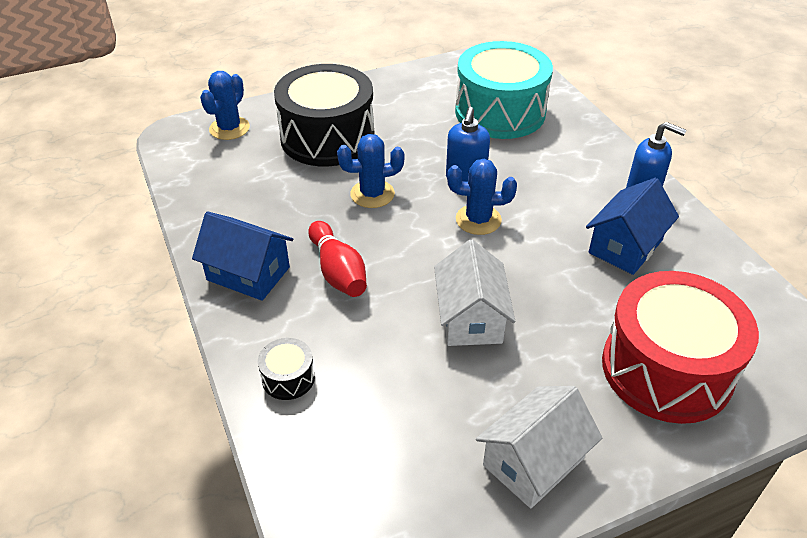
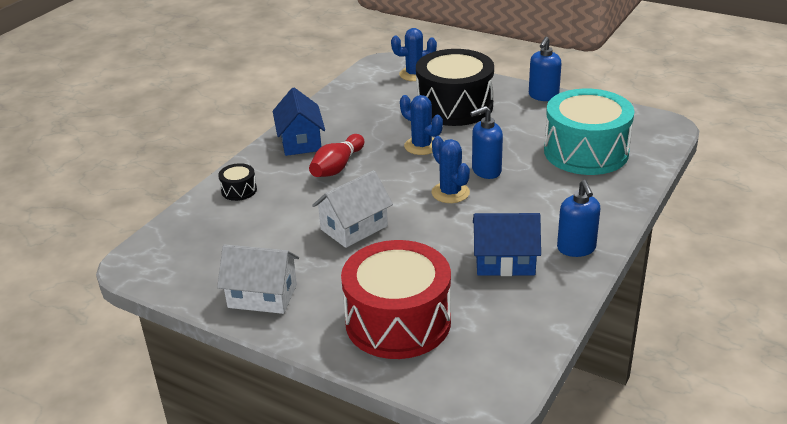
camera: 55 degrees right, 10 degrees down
(381, 83) = (543, 96): none -> blue soap dispenser

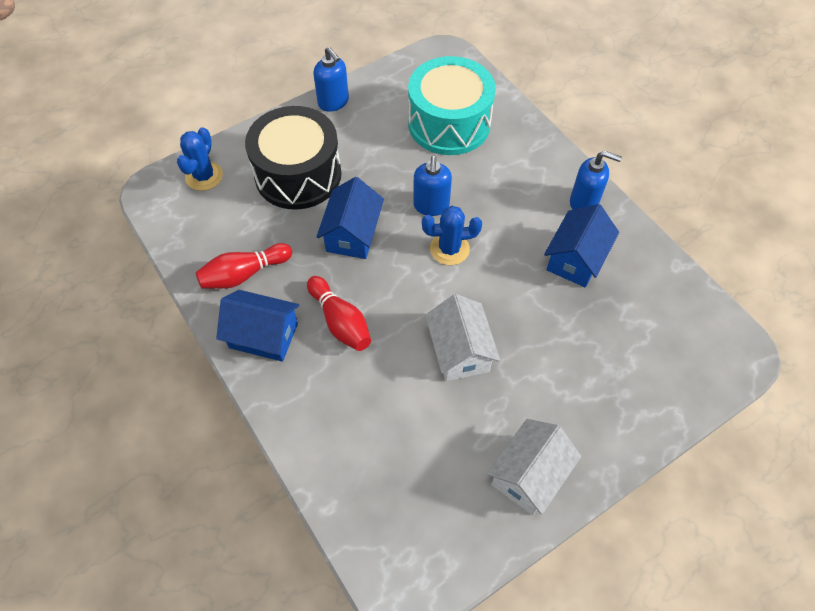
camera: 65 degrees left, 25 degrees up
(239, 190) = (323, 433): black drum -> none
(345, 117) = (244, 274): none -> red bowling pin
(398, 321) = (620, 375): red drum -> none
(421, 146) = (352, 234): blue cactus -> blue house

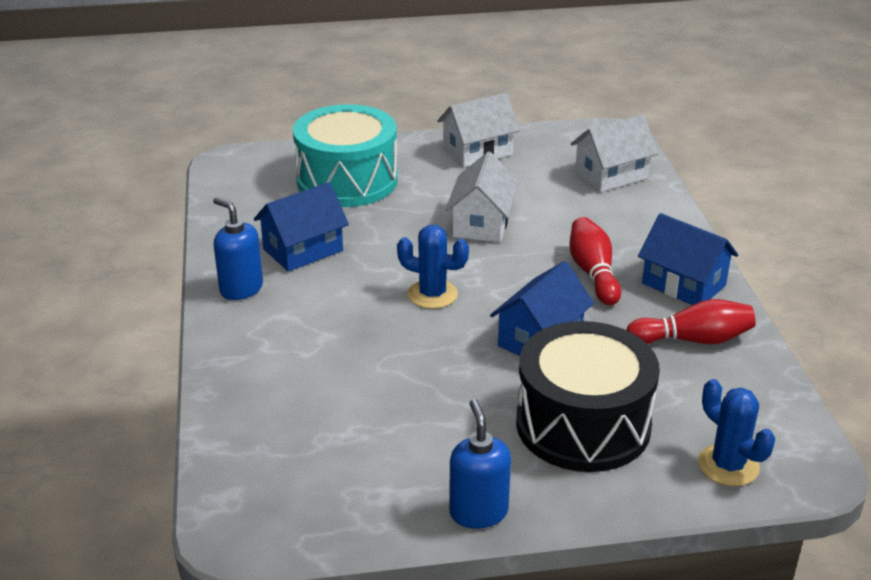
camera: 155 degrees left, 25 degrees down
(204, 176) = (728, 465): blue cactus -> blue cactus turned 75 degrees counterclockwise
(375, 487) = (611, 175): none -> white house
(431, 206) = (423, 338): blue soap dispenser -> none
(449, 123) = (322, 422): turquoise drum -> turquoise drum (347, 180)

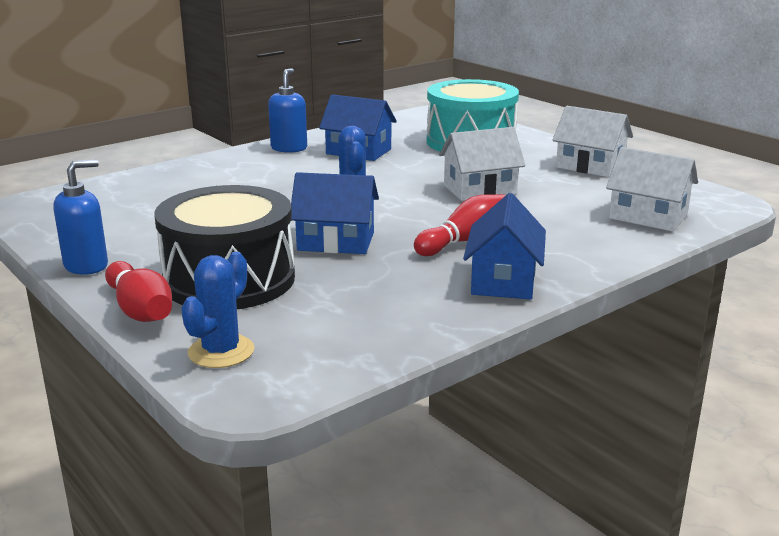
camera: 60 degrees right, 10 degrees down
(693, 340) = (412, 301): red bowling pin -> red bowling pin (140, 310)

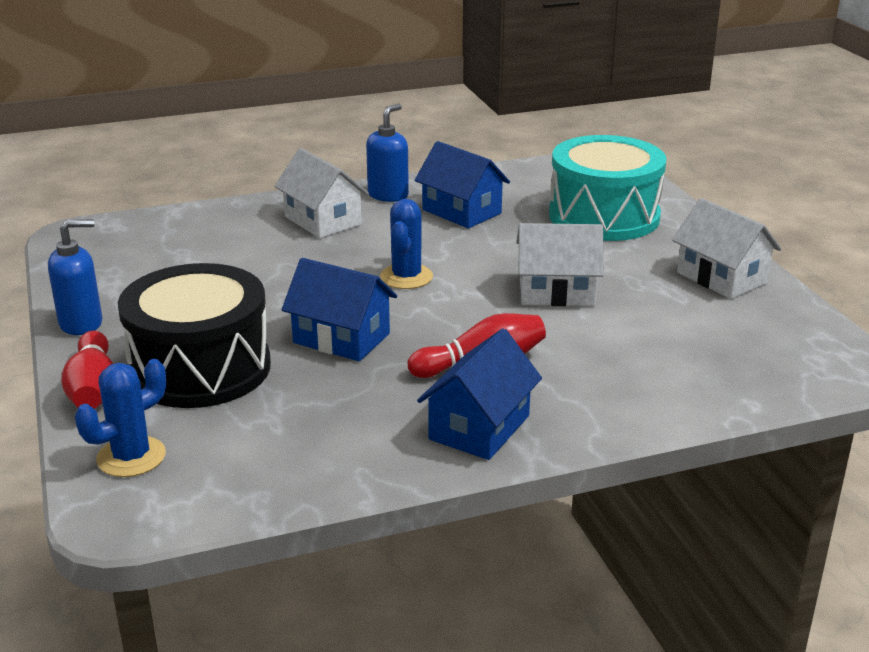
camera: 20 degrees right, 5 degrees up
(648, 217) = (728, 369): white house -> white house (322, 221)

